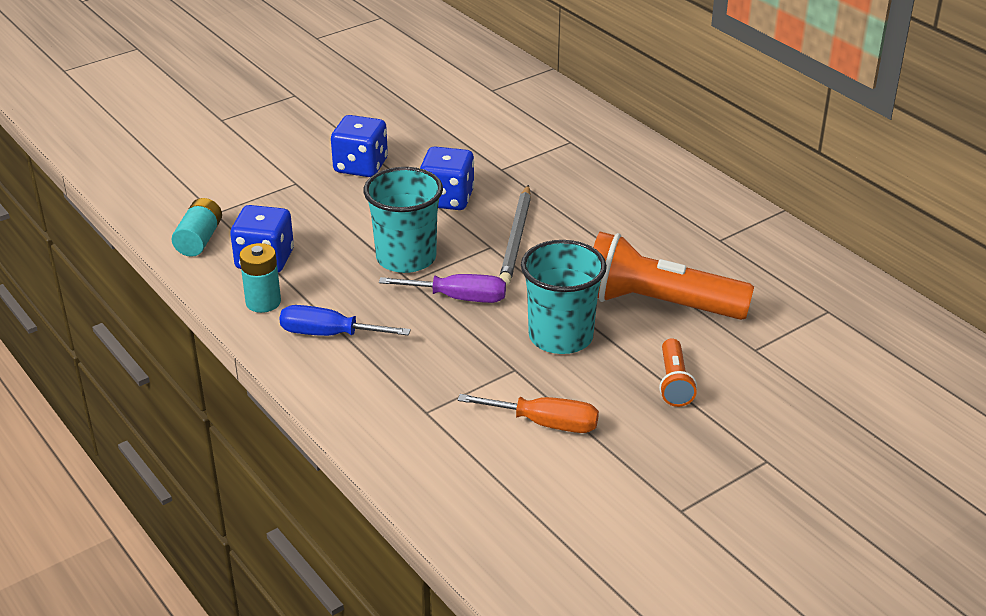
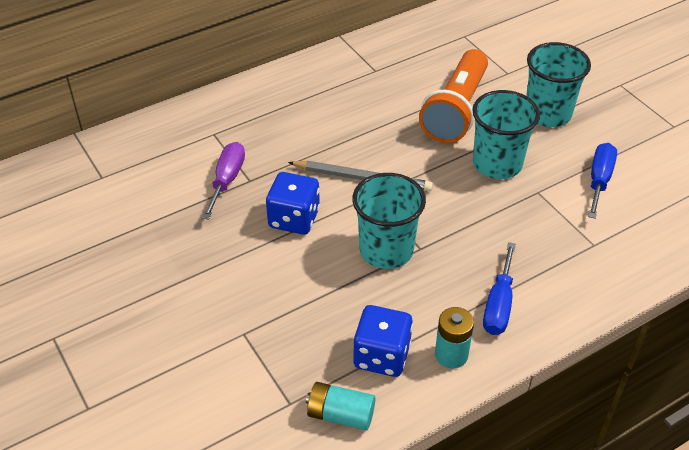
camera: 85 degrees left, 10 degrees up
(361, 166) = (223, 280): blue dice -> none
(459, 298) = (447, 218): purple screwdriver -> purple screwdriver (227, 180)
(545, 423) = (599, 180): orange screwdriver -> blue screwdriver
(674, 383) = (547, 113): orange flashlight -> turquoise cup

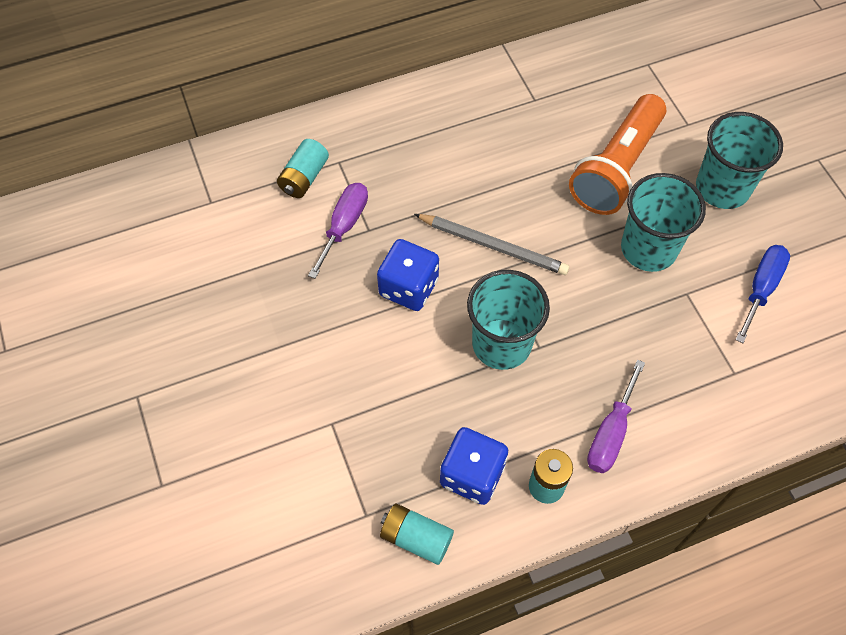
camera: 10 degrees right, 15 degrees up
(184, 149) = (304, 177): none -> turquoise battery
(498, 305) = (610, 433): blue screwdriver -> purple screwdriver

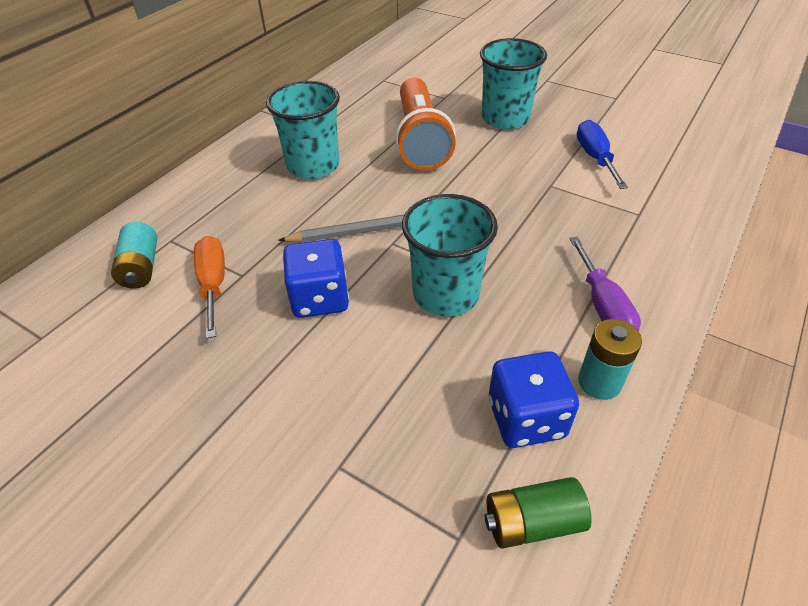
camera: 35 degrees left, 15 degrees down
(344, 226) = (213, 284): purple screwdriver -> orange screwdriver
(416, 538) = (532, 522): turquoise battery -> green battery
(648, 249) = (494, 173): turquoise cup -> turquoise cup (313, 166)

